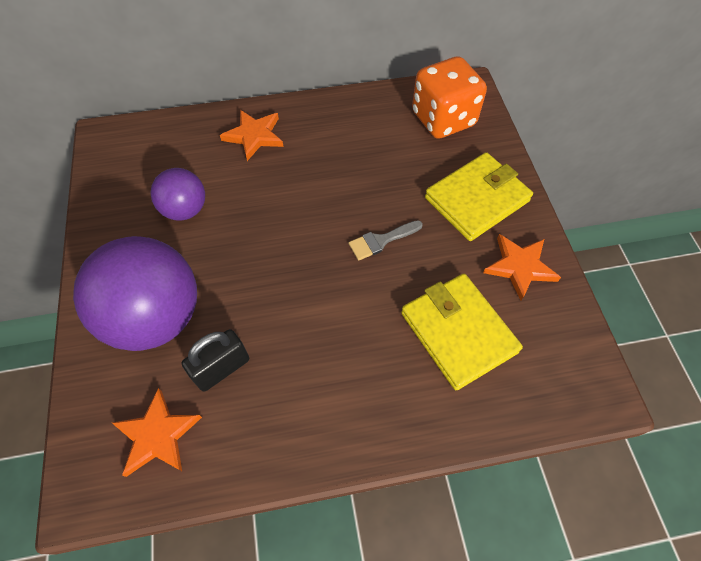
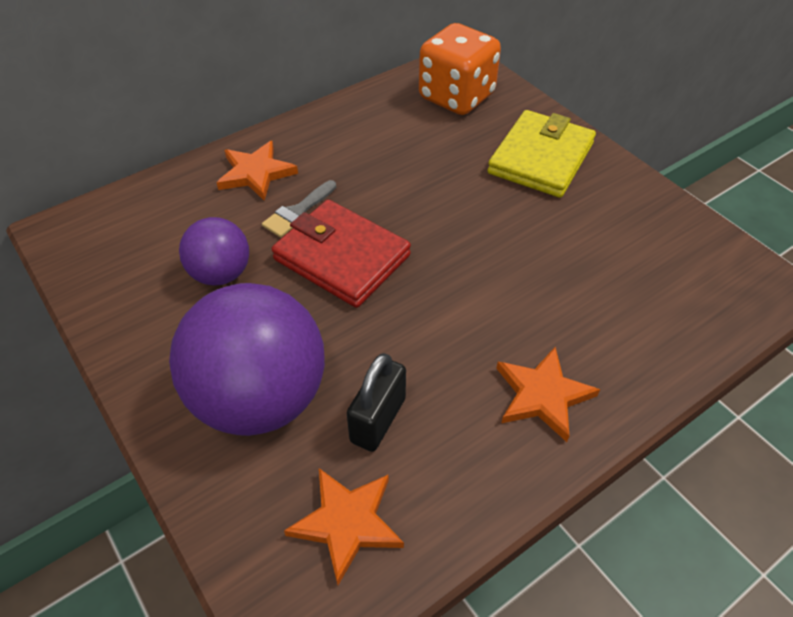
camera: 25 degrees left, 10 degrees down
(273, 229) = (342, 257): none -> red wallet
(381, 241) = (470, 228): grey brush -> grey brush (298, 212)
(458, 332) = (607, 284): yellow wallet -> none
(519, 267) = (624, 204): orange star -> orange star (542, 395)

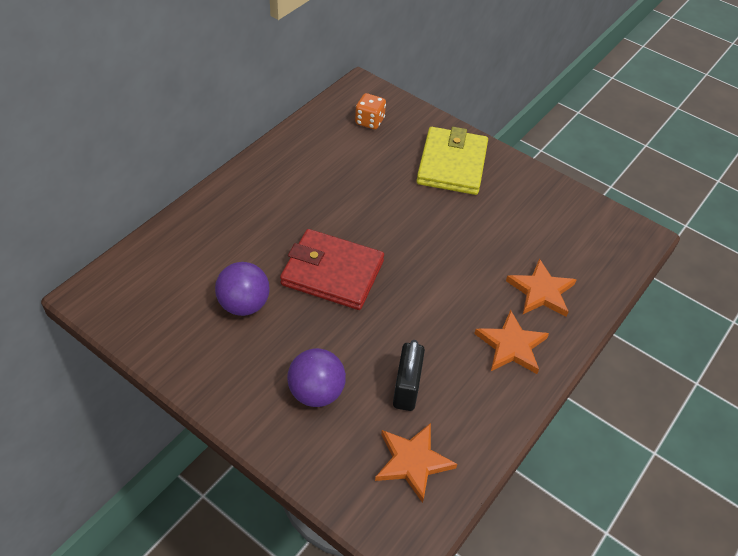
camera: 20 degrees left, 0 degrees up
(256, 173) = (234, 215): orange star -> orange star (541, 291)
(260, 398) = (316, 392): purple ball -> purple ball, size x0.54
(298, 212) = (283, 242): grey brush -> none
(456, 97) = (369, 121): orange dice -> orange dice, size x0.50

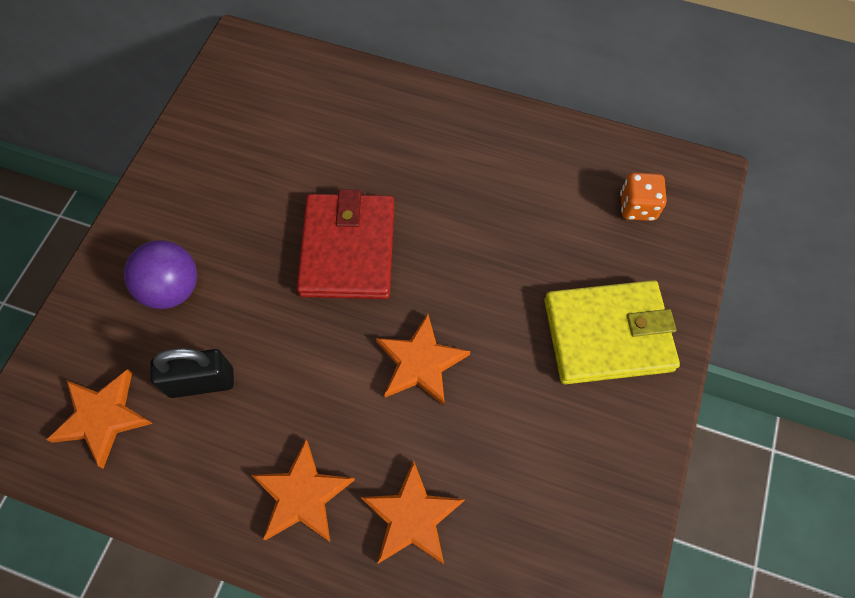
camera: 75 degrees right, 15 degrees up
(244, 304) = (270, 179): purple ball -> none
(437, 258) = (420, 362): none -> orange star

